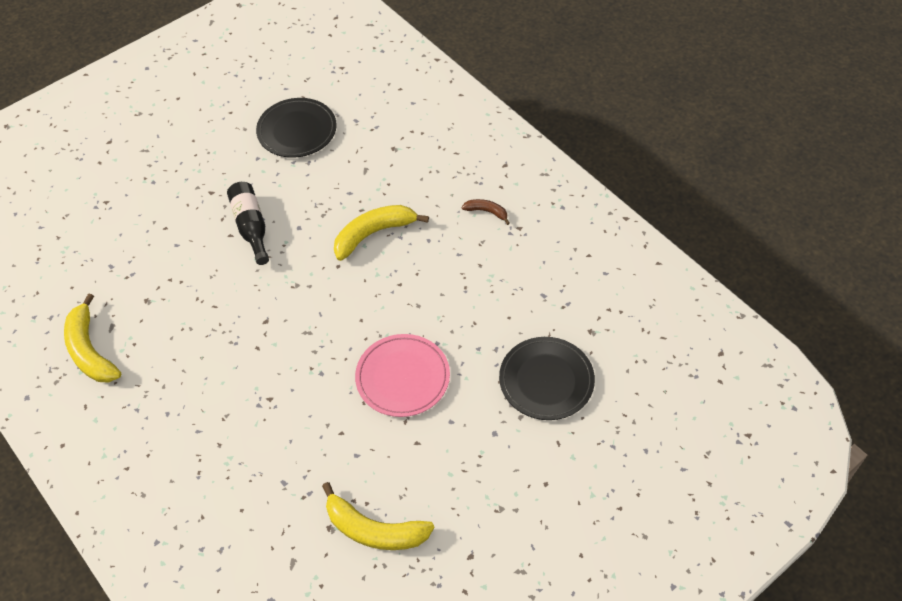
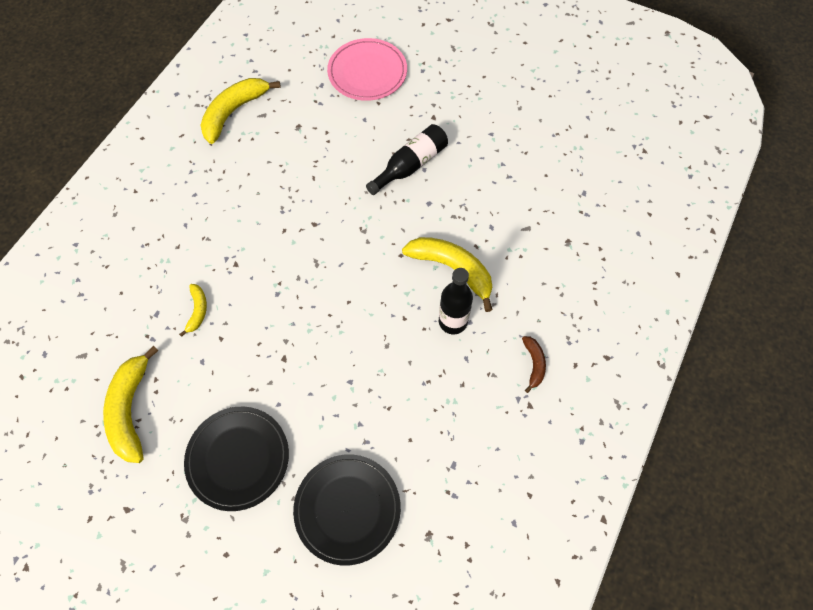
camera: 65 degrees right, 10 degrees up
(297, 131) = (541, 150): black plate -> black plate (238, 458)
(301, 445) = (197, 310): none -> yellow banana
(402, 377) = (298, 366): pink plate -> pink plate (367, 72)
(421, 251) = (453, 321): none -> black bottle

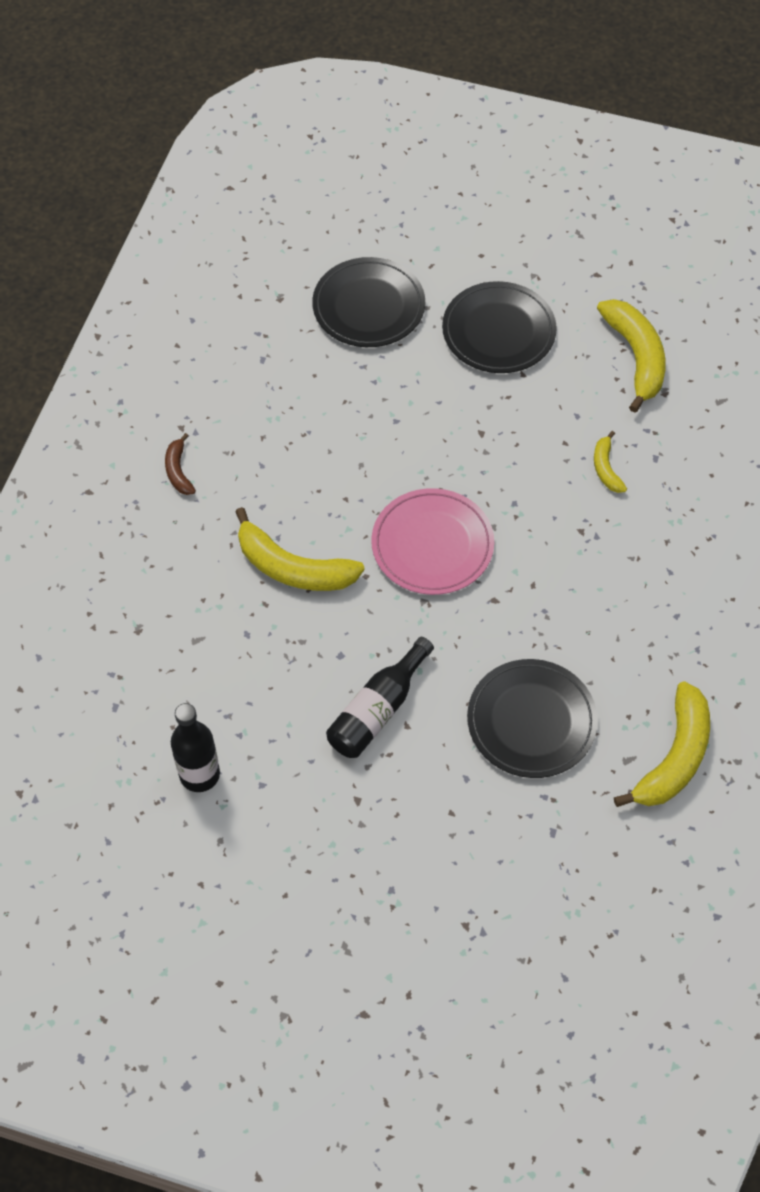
camera: 170 degrees right, 5 degrees down
(314, 144) = (531, 721): none -> black plate
(367, 72) = (483, 869): pink plate -> pink plate (432, 545)
(453, 321) = (283, 504): black bottle -> black bottle (199, 774)

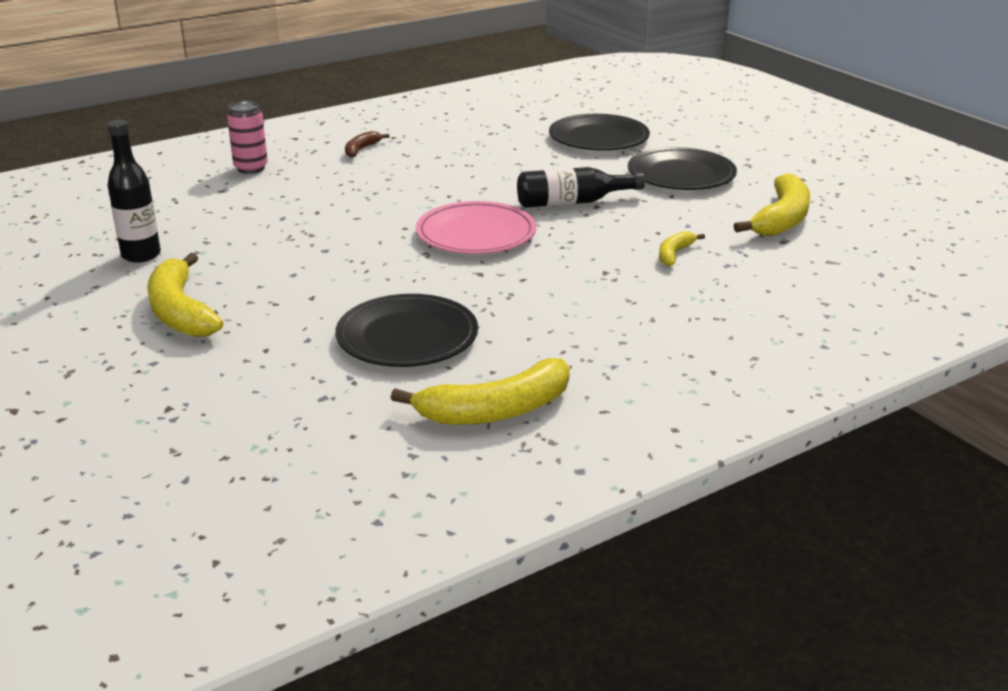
camera: 40 degrees right, 30 degrees down
(116, 575) = (251, 168): none -> pink can
(293, 568) = (362, 206): yellow banana -> yellow banana (180, 312)
(377, 710) = (304, 281): black bottle -> black bottle (572, 202)

